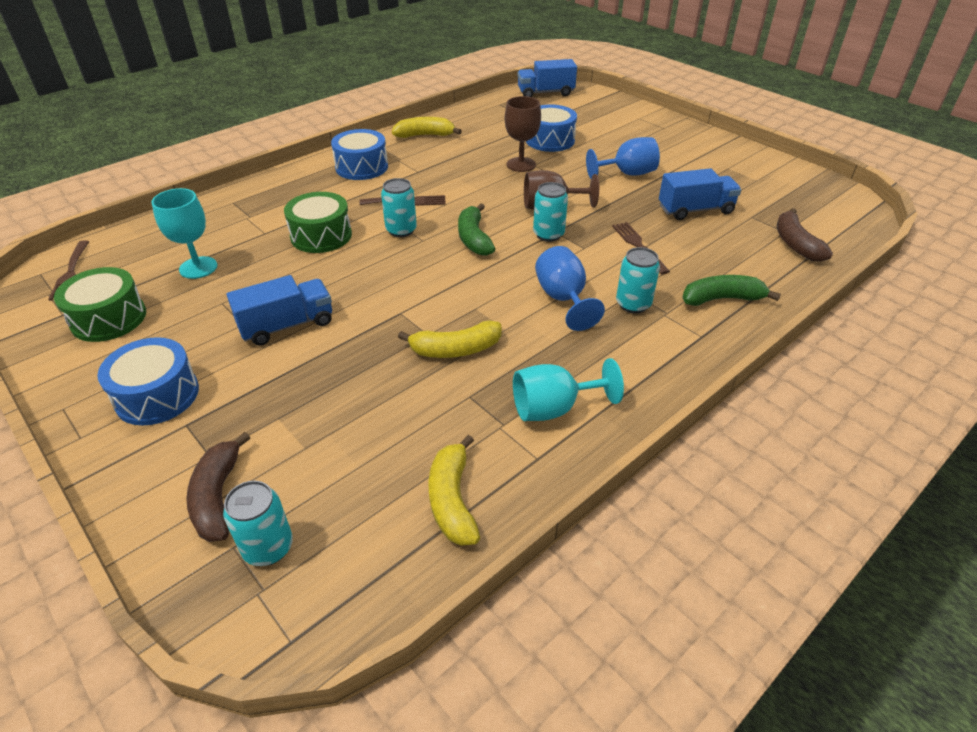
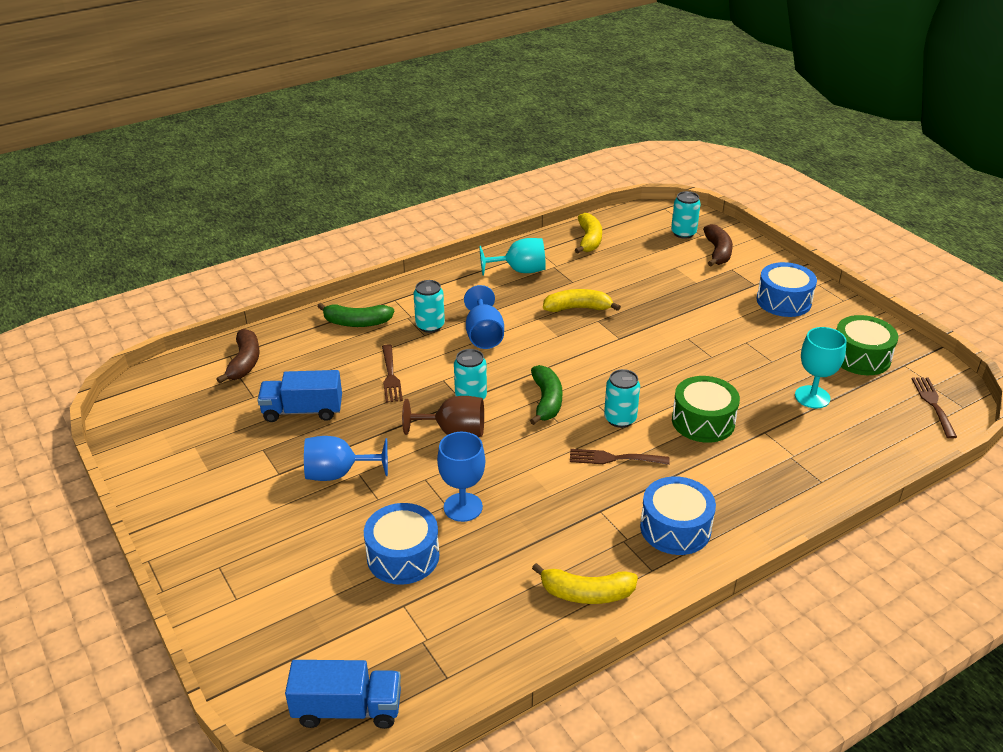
camera: 170 degrees left, 5 degrees down
(287, 325) = (709, 337): blue truck -> none
(521, 164) = (463, 507): brown goblet -> blue goblet

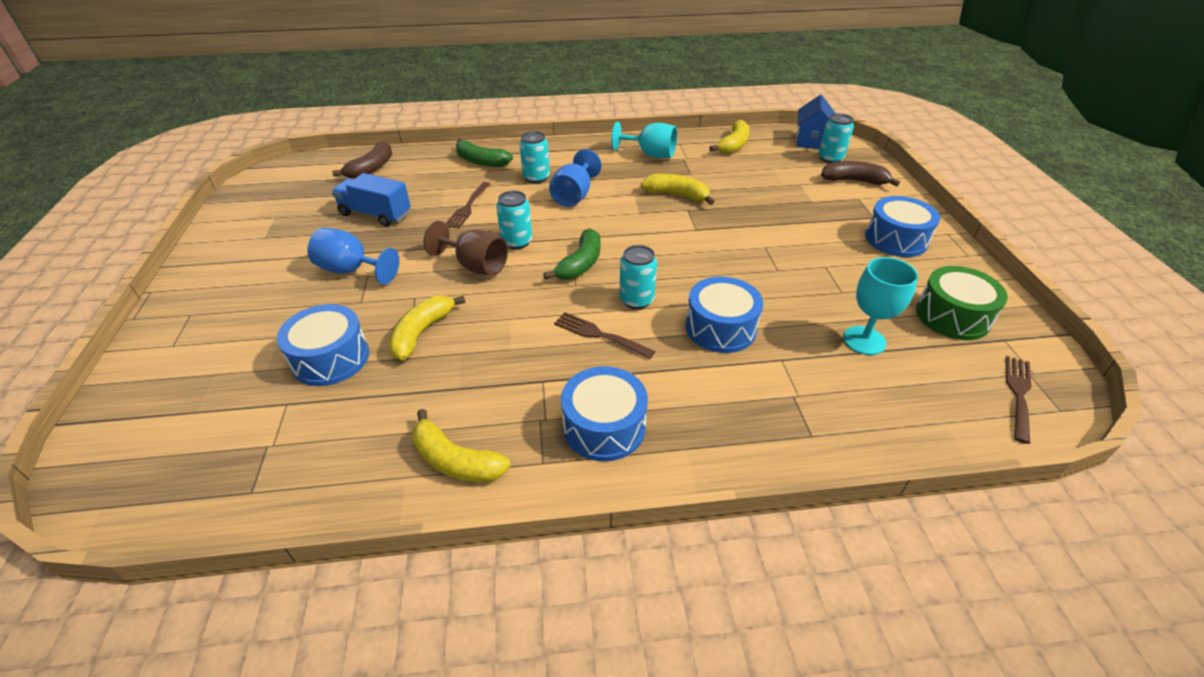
camera: 25 degrees right, 5 degrees up
(347, 709) = (142, 484): blue truck -> none
(463, 507) = (422, 333): blue goblet -> yellow banana
(655, 218) = (811, 141): none -> blue house
(703, 421) = (720, 328): green drum -> blue drum
(717, 252) = (854, 181): brown banana -> brown banana turned 105 degrees counterclockwise

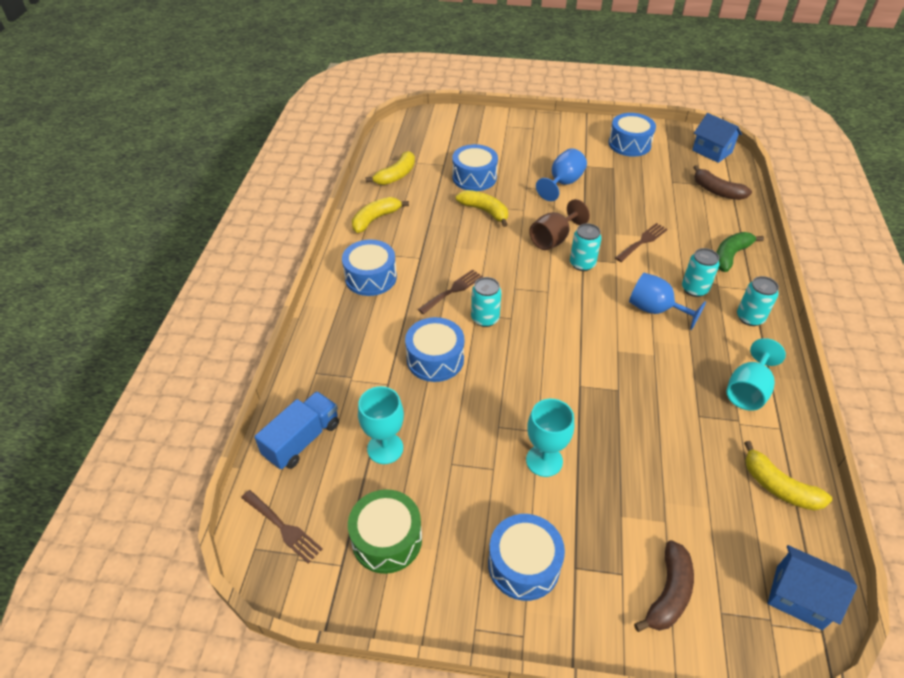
camera: 105 degrees right, 5 degrees up
(261, 225) = (629, 144): none -> blue drum
(290, 172) = (712, 151): none -> blue house
(375, 214) = (637, 193): blue truck -> blue truck (302, 440)
(468, 207) = (642, 241): brown fork -> brown fork turned 105 degrees clockwise
(580, 264) = (542, 295): green banana -> none
(677, 195) = (648, 389): yellow banana -> yellow banana (396, 175)
(793, 240) = (544, 460): none -> turquoise goblet
(830, 158) = (738, 596): turquoise can -> turquoise can (750, 318)

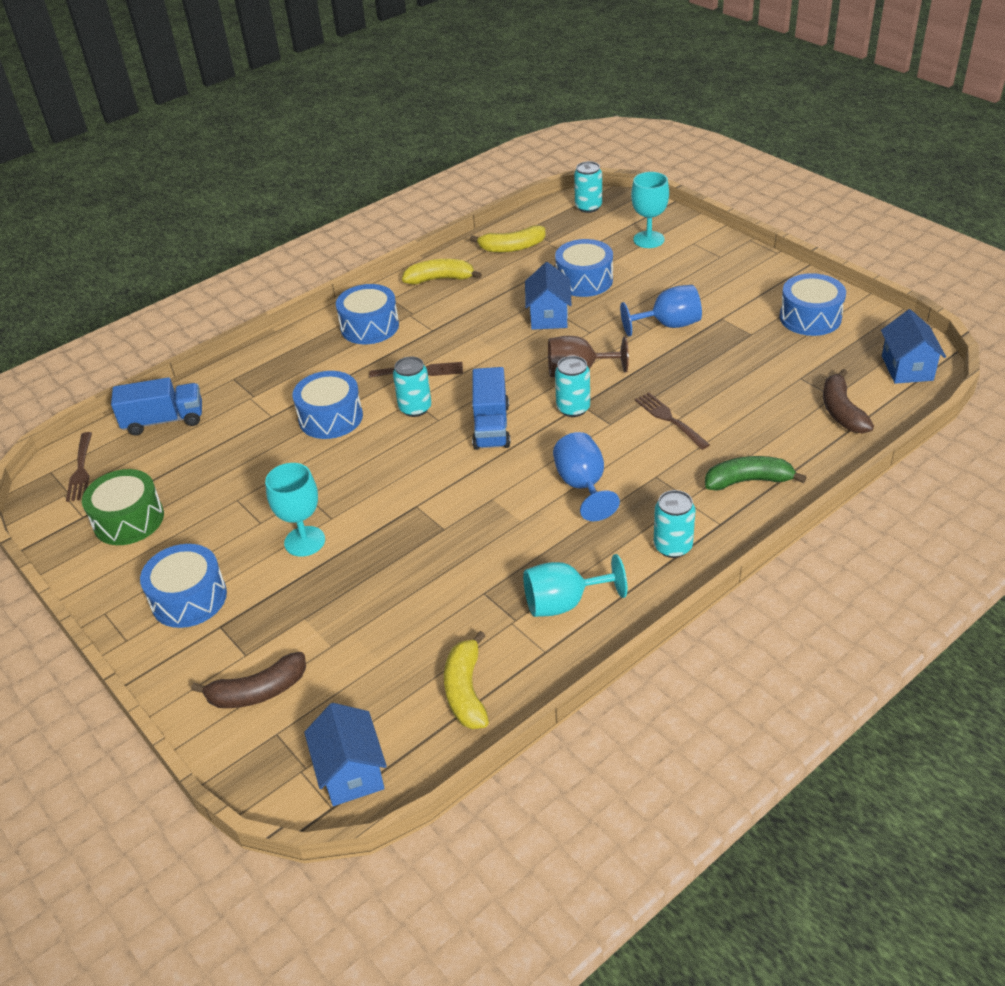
camera: 45 degrees right, 5 degrees down
(385, 448) = (208, 460): turquoise goblet -> turquoise goblet (648, 239)
(485, 211) = (548, 316): yellow banana -> blue house
(551, 303) = (491, 426): none -> blue truck
(642, 241) = (669, 419): brown fork -> brown fork turned 120 degrees counterclockwise
(694, 289) = (654, 490): turquoise can -> turquoise can (588, 207)

